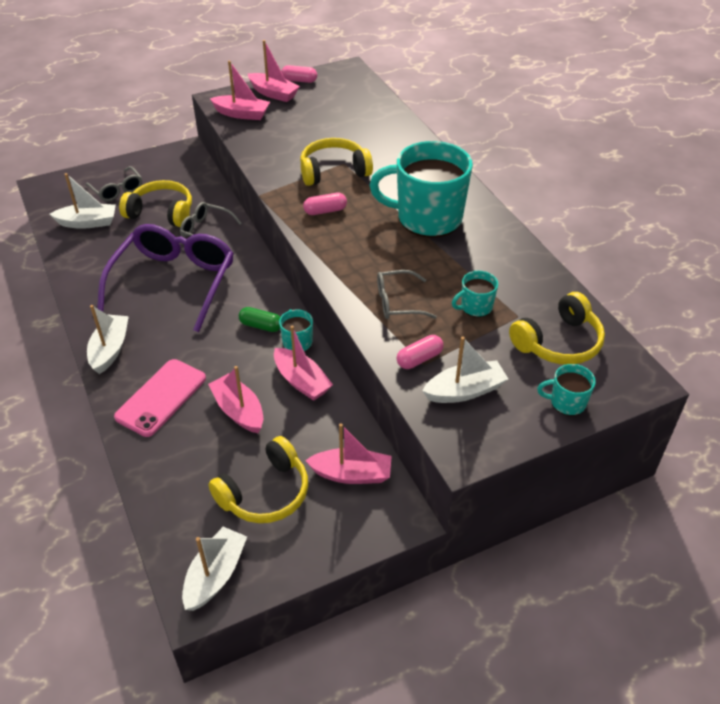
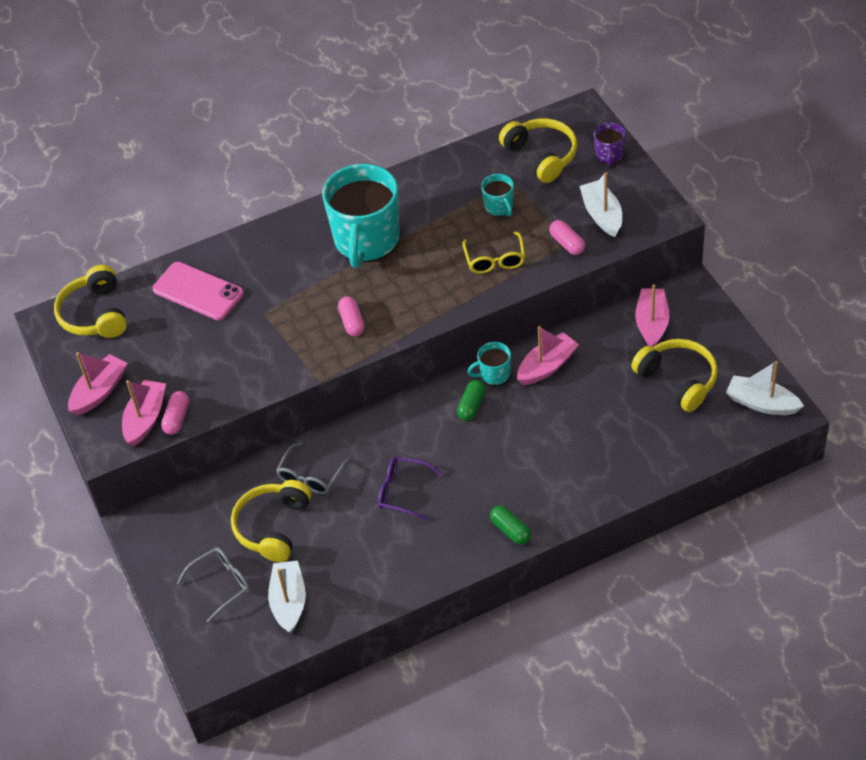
camera: 85 degrees left, 5 degrees up
(110, 349) = (510, 530): white boat -> green capsule
(161, 397) = (574, 473): pink phone -> pink phone (198, 291)
(174, 282) = (403, 492): purple glasses -> purple glasses, size x0.48
(239, 411) = (587, 410): pink boat -> none
(299, 80) = (70, 368): pink capsule -> pink capsule (177, 418)
(333, 171) = (278, 320): yellow headphones -> yellow headphones (95, 314)
(397, 302) = (495, 260): grey glasses -> yellow glasses
(567, 402) = (609, 155): turquoise mug -> purple mug

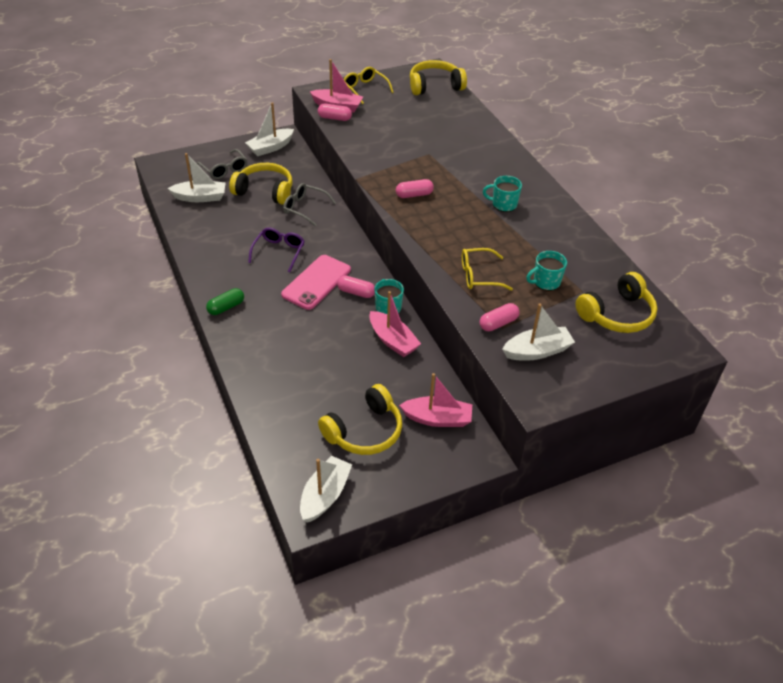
camera: 85 degrees right, 5 degrees down
(99, 392) = (365, 89): pink boat -> yellow glasses
(165, 536) = (270, 147): none -> white boat
(198, 291) = (452, 126): pink phone -> pink phone (316, 282)
(366, 240) = (503, 204): turquoise mug -> turquoise mug, size x0.44
(472, 406) = (356, 292): green capsule -> pink capsule
(609, 155) = (623, 364): purple mug -> none

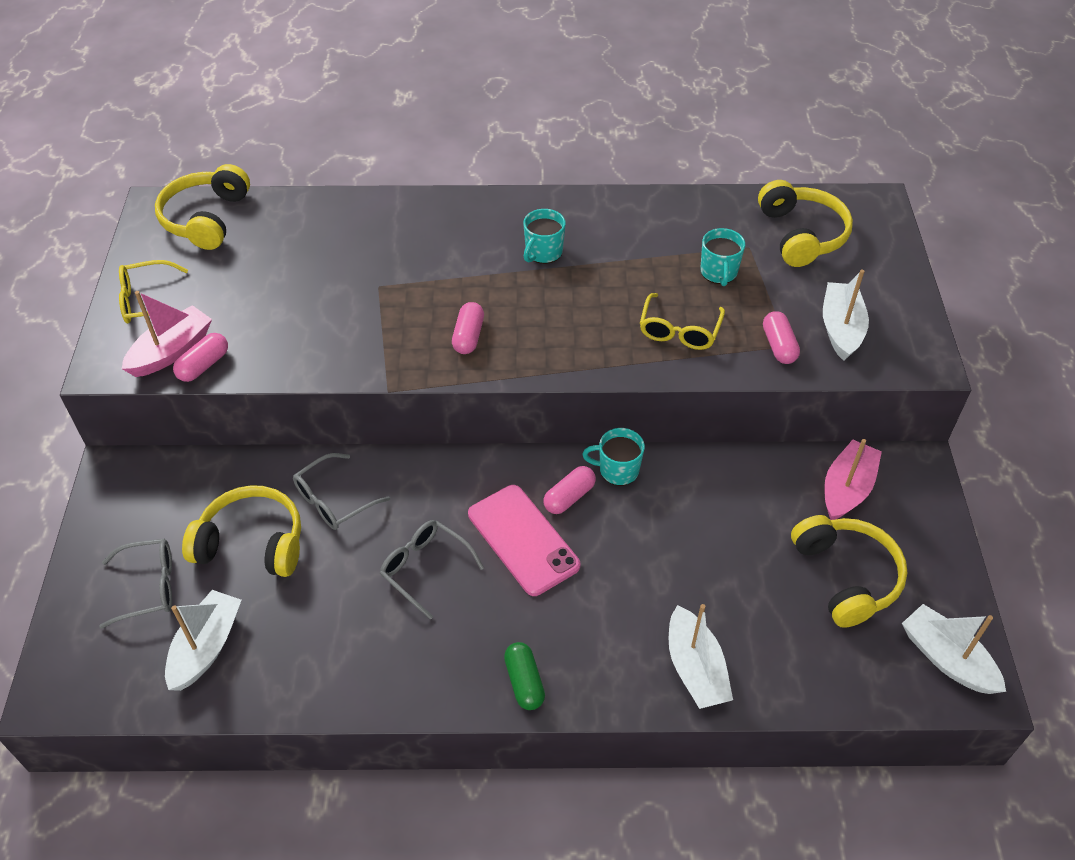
camera: 65 degrees left, 5 degrees up
(265, 191) = (252, 542): yellow headphones -> yellow headphones turned 60 degrees clockwise
(270, 147) = (132, 499): white boat -> white boat (695, 668)
(279, 252) = (425, 568): purple glasses -> grey glasses
(392, 340) = (687, 487): pink boat -> none

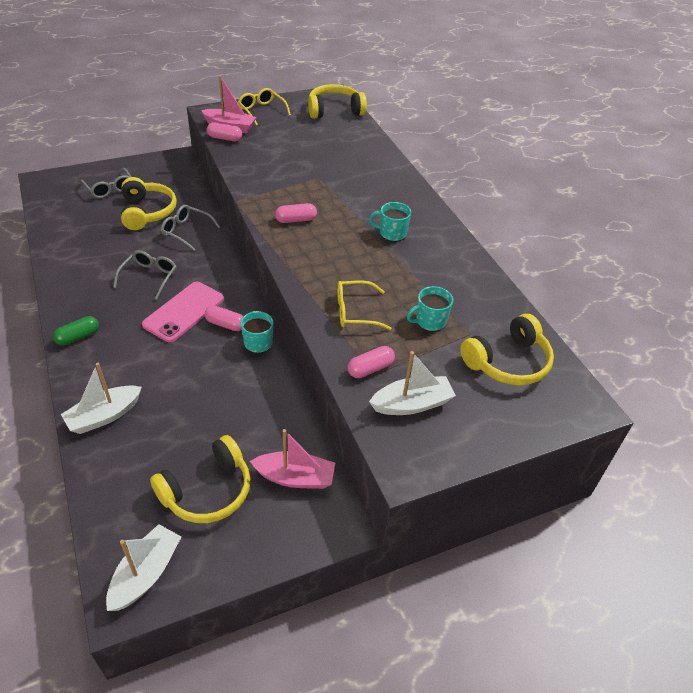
camera: 65 degrees right, 5 degrees down
(206, 647) = (77, 216): white boat -> none

